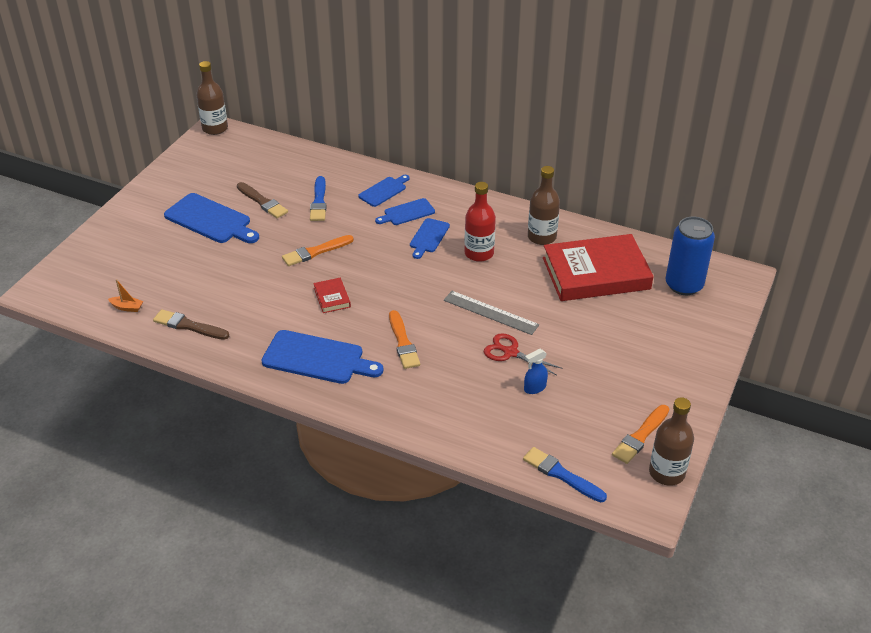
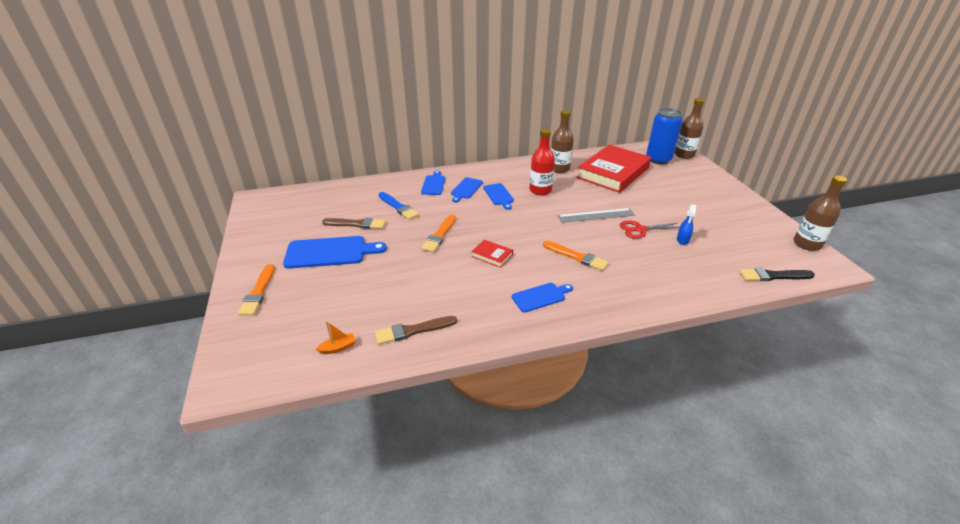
camera: 40 degrees left, 5 degrees down
(215, 128) = (255, 198): brown bottle -> brown bottle (684, 155)
(317, 358) = (540, 297): blue cutting board -> blue cutting board, size x0.58
(561, 475) = (773, 276): blue brush -> black brush
(640, 436) = (766, 234): orange brush -> orange brush (258, 292)

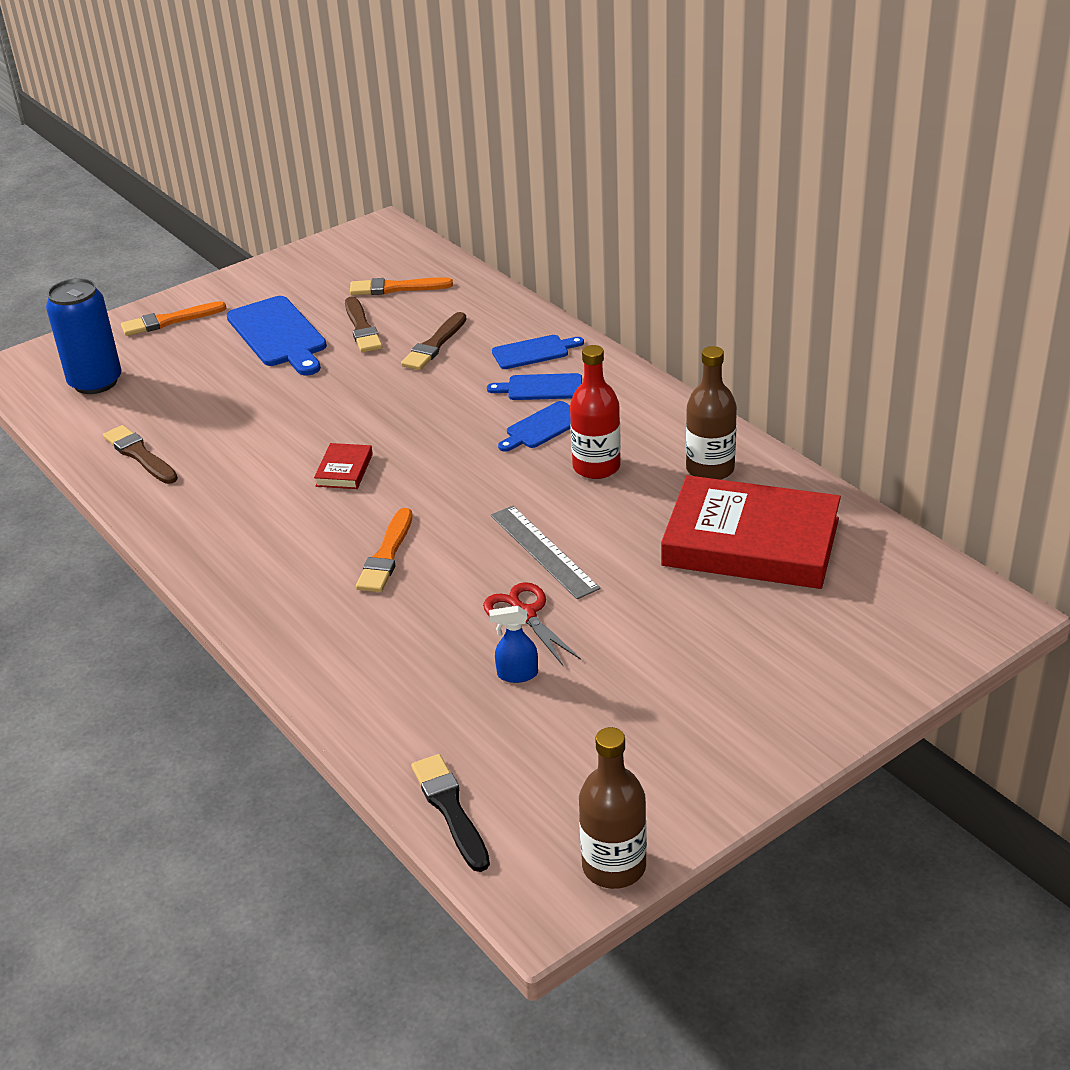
camera: 70 degrees right, 0 degrees up
(338, 348) = (90, 413): orange boat -> none
(398, 207) = (434, 345): blue brush -> brown brush
(439, 235) = (374, 407): orange brush -> orange brush (396, 288)
(540, 297) = (257, 541): blue cutting board -> none
(658, 159) = (882, 598): blue can -> blue can (95, 382)
(684, 155) = (952, 638): brown bottle -> none

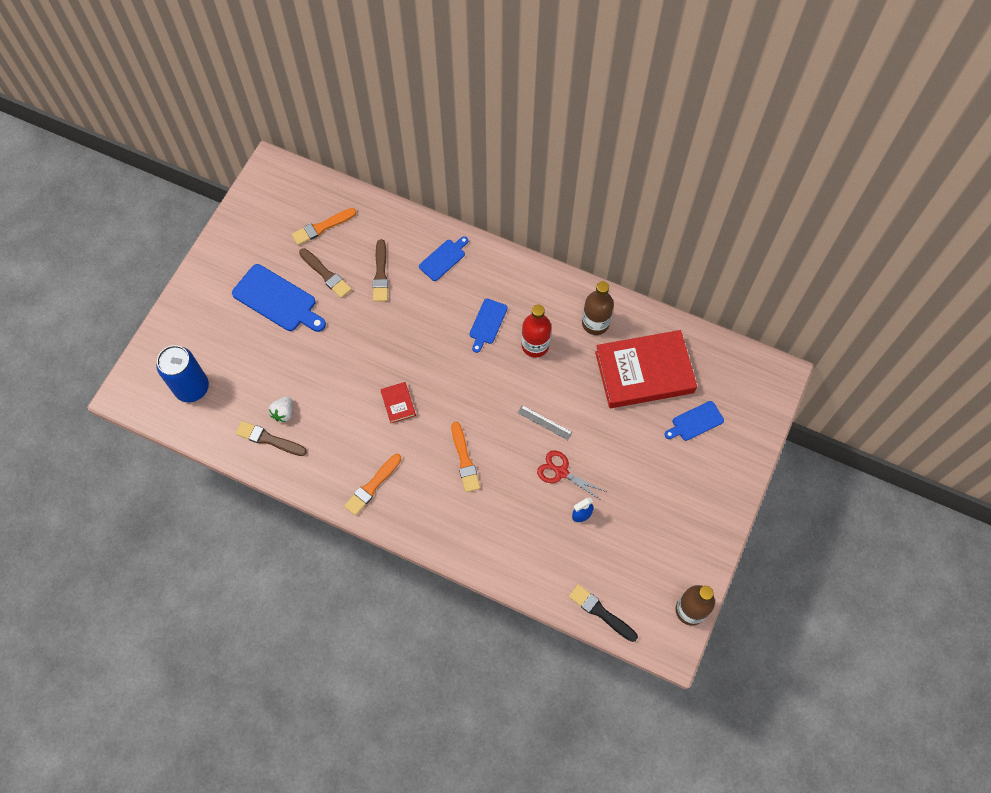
camera: 30 degrees left, 30 degrees up
(170, 321) = (196, 312): orange brush -> orange brush (372, 486)
(184, 436) = (283, 413): none -> white strawberry
(541, 388) = (466, 290): blue cutting board -> blue cutting board (695, 422)
(543, 551) = (544, 422): grey ruler -> grey ruler, size x0.63

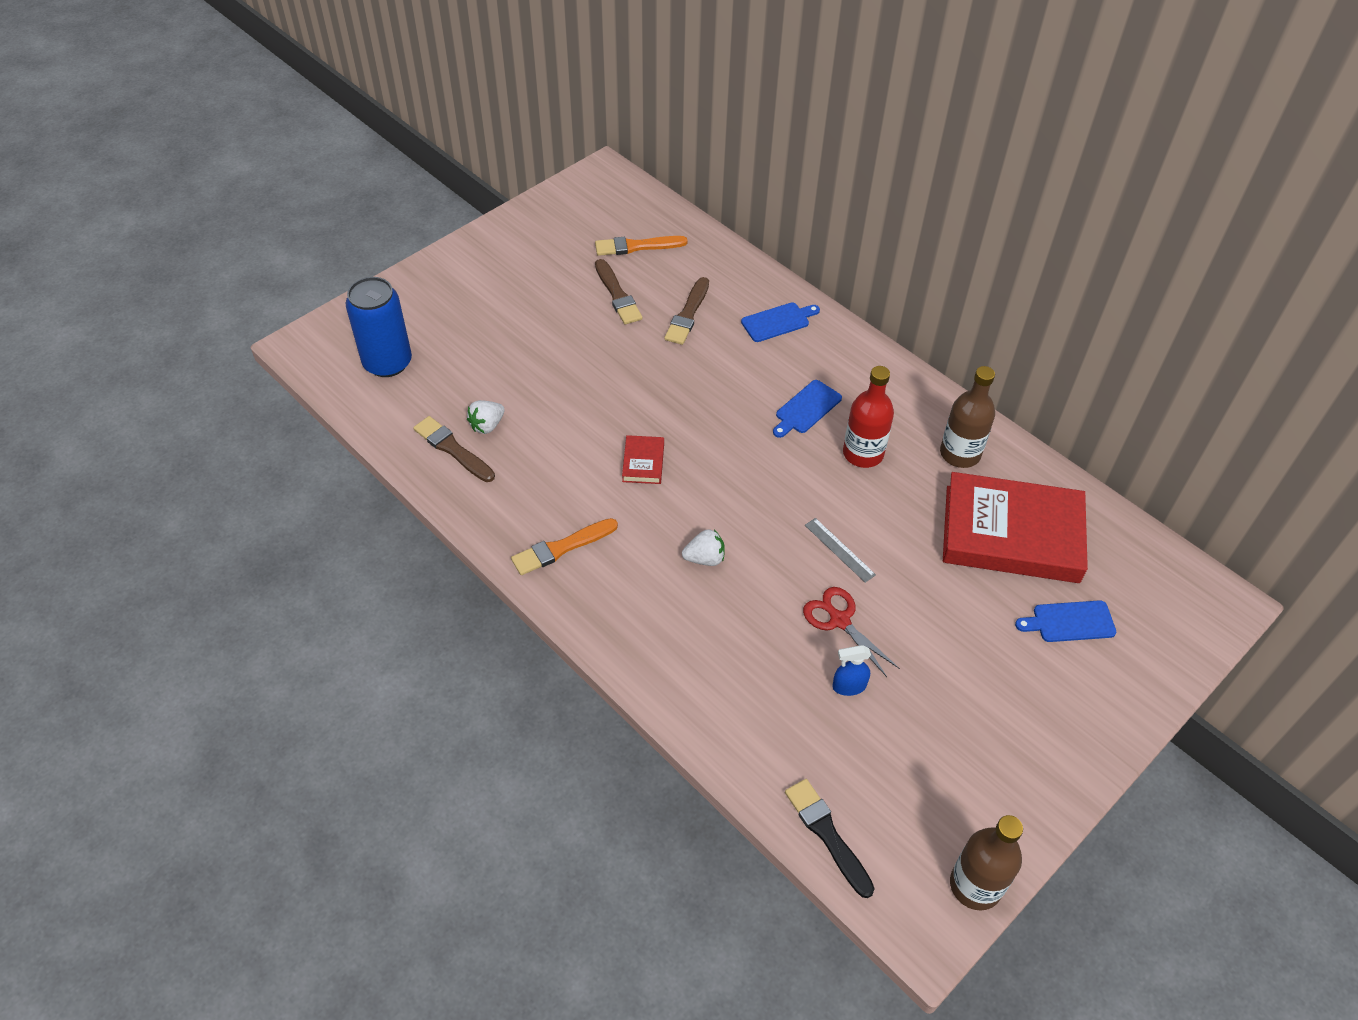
camera: 20 degrees right, 15 degrees down
(277, 300) = (543, 303): blue cutting board -> none
(464, 460) = (705, 558): orange brush -> white strawberry

